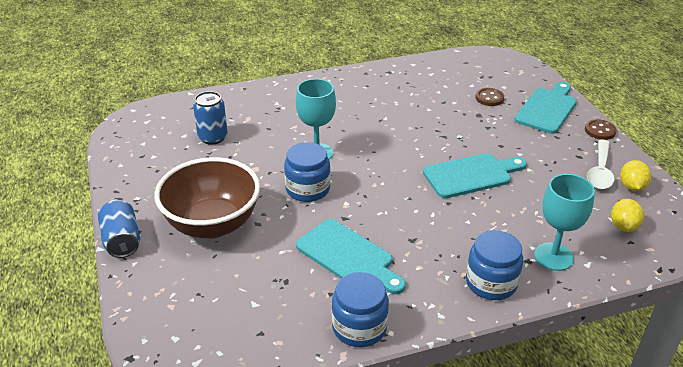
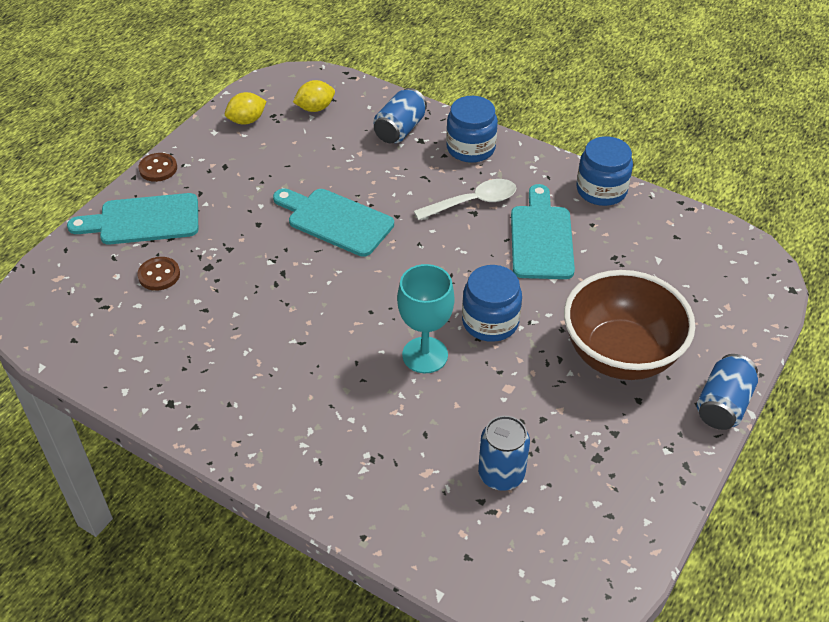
camera: 130 degrees left, 10 degrees up
(553, 257) = (400, 129): turquoise goblet -> blue can
(600, 171) = (240, 145): white spoon -> white spoon (473, 202)

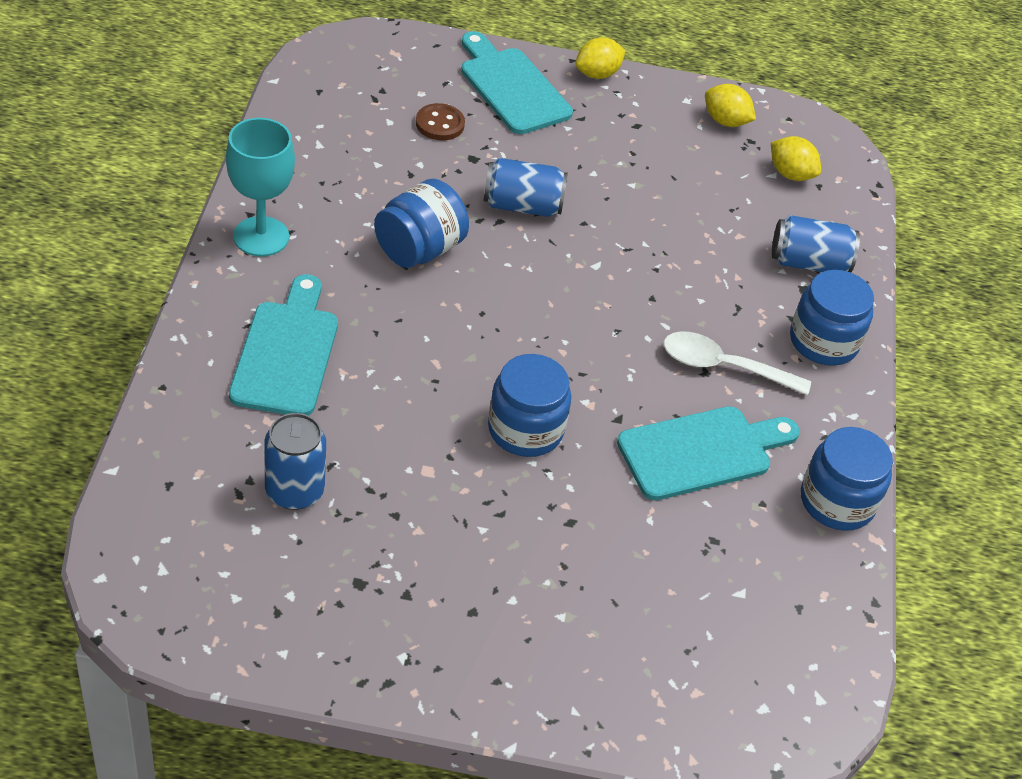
camera: 60 degrees right, 0 degrees up
(158, 169) = (597, 74): brown button -> yellow lemon
(289, 328) = (419, 249): none -> blue jar
(336, 220) = (609, 244): turquoise cutting board -> turquoise cutting board (287, 353)
(425, 355) = (440, 378): turquoise goblet -> turquoise goblet (261, 236)
(473, 202) = (723, 366): white spoon -> white spoon turned 150 degrees clockwise
(620, 355) = (539, 578): brown bowl -> none
(723, 405) = (509, 711): blue can -> blue can (522, 205)

